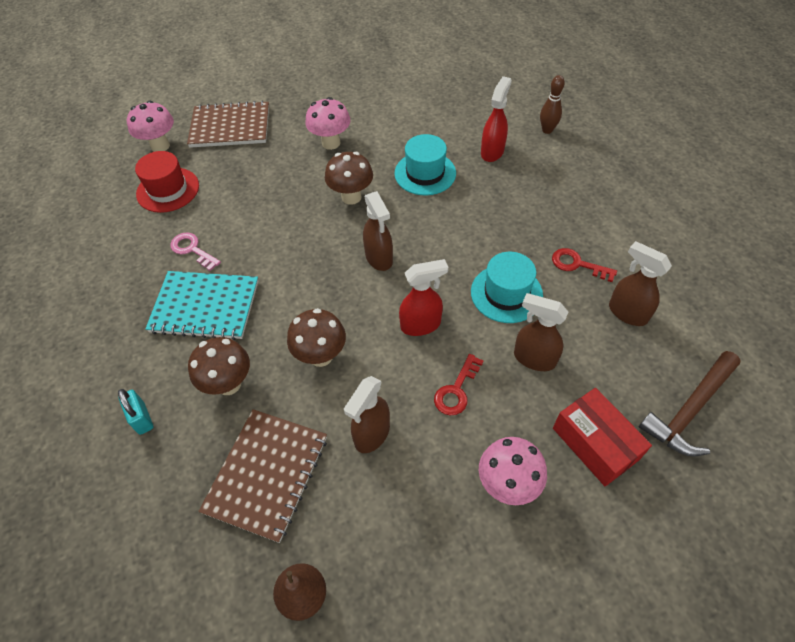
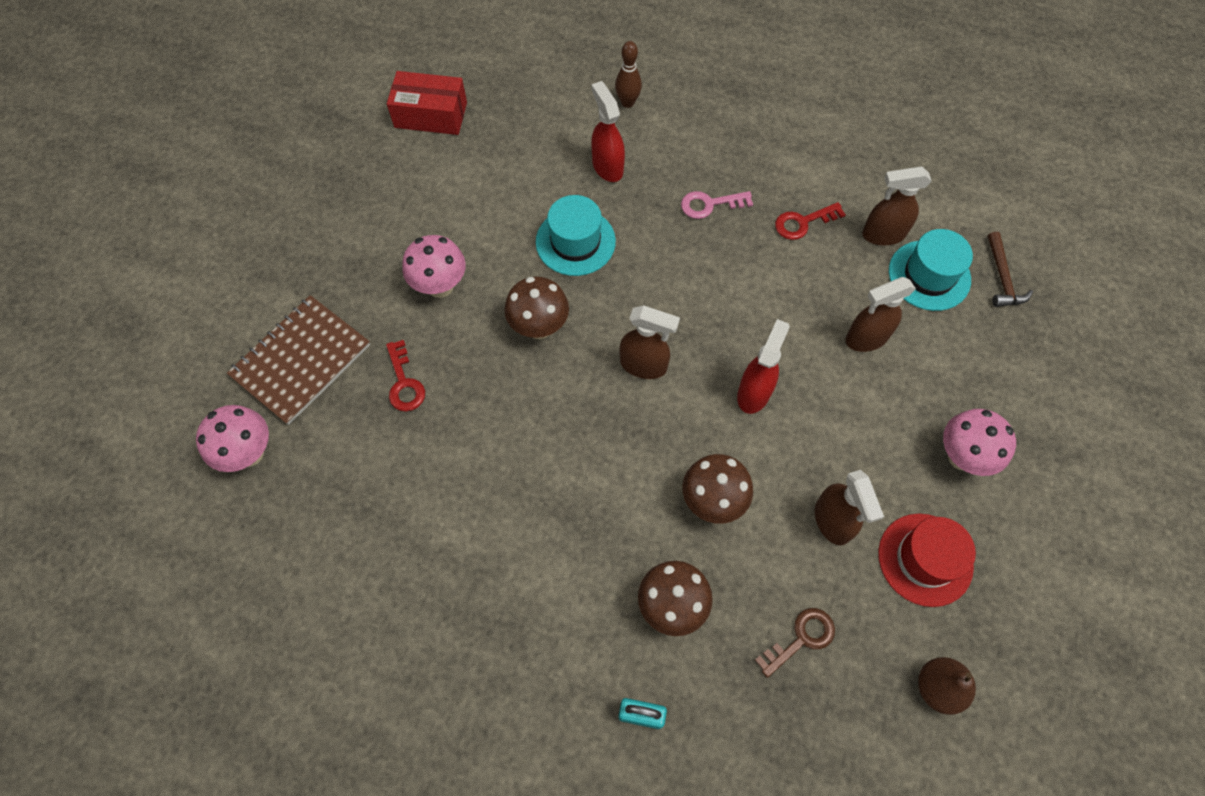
camera: 50 degrees left, 10 degrees up
(168, 190) = (336, 492): red hat -> red hat (925, 559)
(192, 250) = (458, 525): pink key -> pink key (710, 204)
(205, 307) = (552, 564): turquoise notebook -> none
(267, 474) = (801, 638): brown notebook -> brown key
(456, 390) = (846, 421): red key -> red key (404, 382)
(506, 293) = (783, 300): turquoise hat -> turquoise hat (929, 275)
(595, 443) = (977, 365): red box -> red box (431, 115)
(690, 410) = (1002, 278): brown hammer -> brown hammer, size x0.63

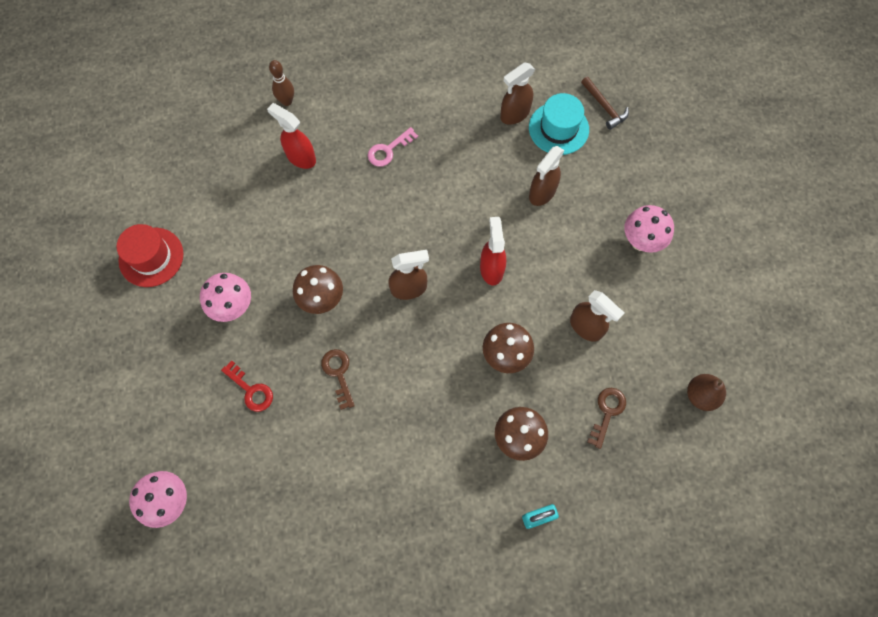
camera: 30 degrees left, 5 degrees up
(301, 360) = (165, 415): brown notebook -> none
(431, 115) = (145, 181): red box -> none
(508, 417) = (338, 374): none -> brown key
(575, 242) = (311, 225): turquoise hat -> none
(803, 222) = (458, 132): red key -> none
(925, 559) = (653, 320): red hat -> red hat (151, 257)

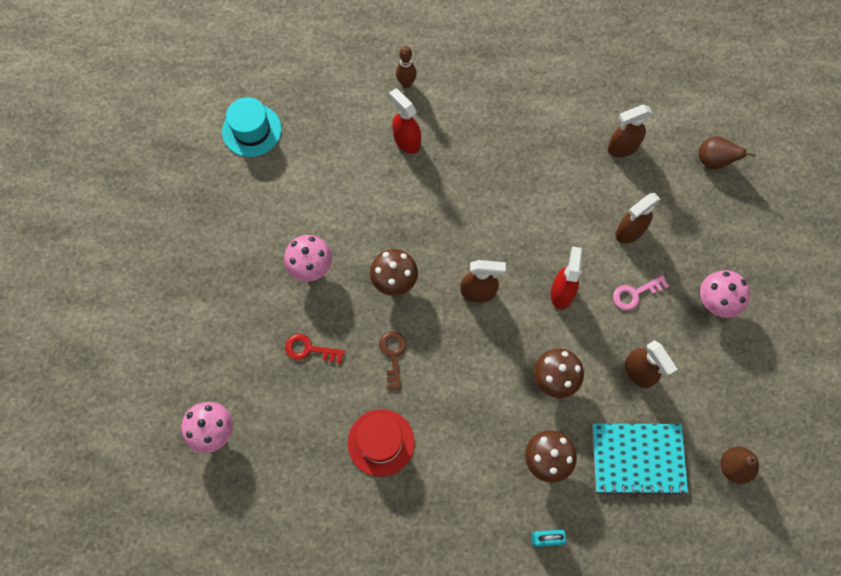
camera: 15 degrees right, 0 degrees up
(151, 257) = (247, 202): red hat -> red hat (381, 442)
(251, 390) = (309, 349): red key -> red key turned 135 degrees clockwise
(388, 150) = (491, 154): pink key -> pink key (635, 294)
(558, 128) = (662, 172): turquoise hat -> turquoise hat (252, 130)
(604, 107) = (713, 161): brown hammer -> brown pear
(607, 412) = (638, 459): brown key -> turquoise notebook

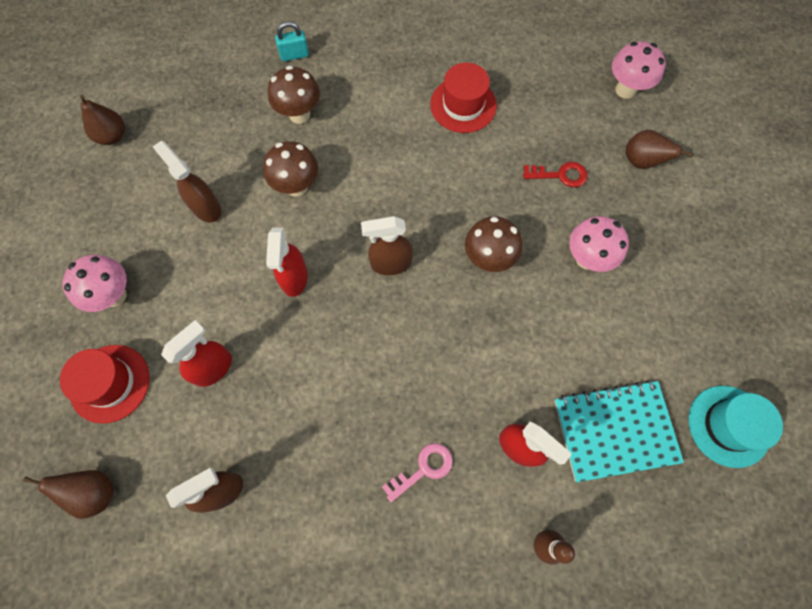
camera: 170 degrees right, 0 degrees up
(229, 350) = (642, 162): none -> brown pear
(393, 355) = (471, 183): brown key -> none
(629, 231) = (214, 368): brown spray bottle -> red spray bottle
(635, 294) = (208, 291): pink key -> pink key (423, 469)
(638, 459) = (208, 129): turquoise notebook -> turquoise notebook (615, 430)
(710, 233) = (110, 383): none -> red hat

